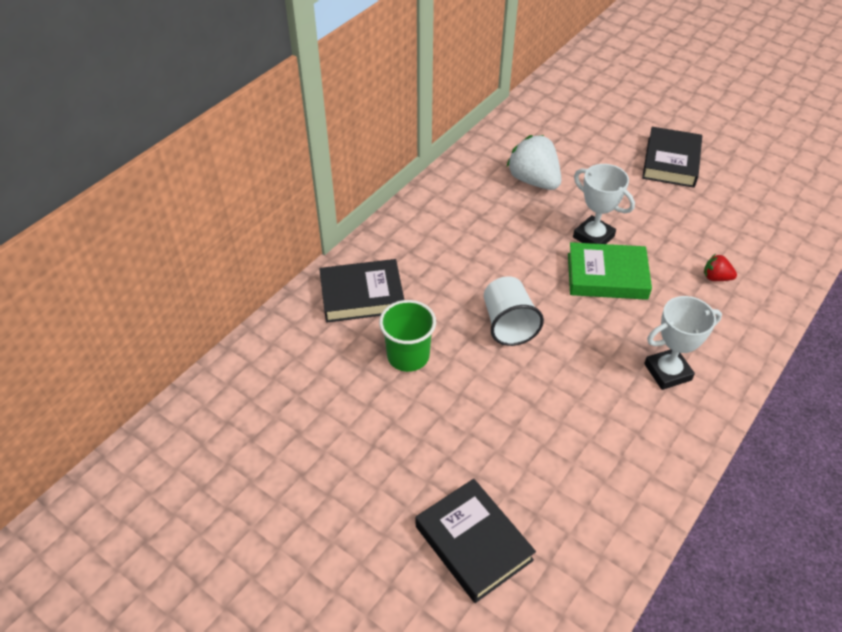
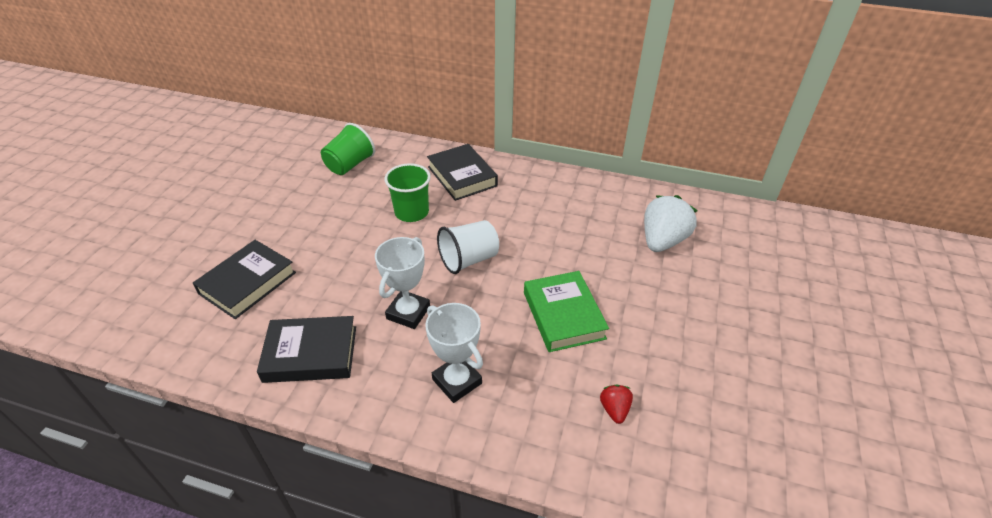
camera: 70 degrees right, 5 degrees down
(277, 402) = (349, 165): none -> green cup
(593, 237) = (613, 296): white trophy -> white trophy (408, 313)
(671, 162) = (783, 343): black book -> black book (311, 354)

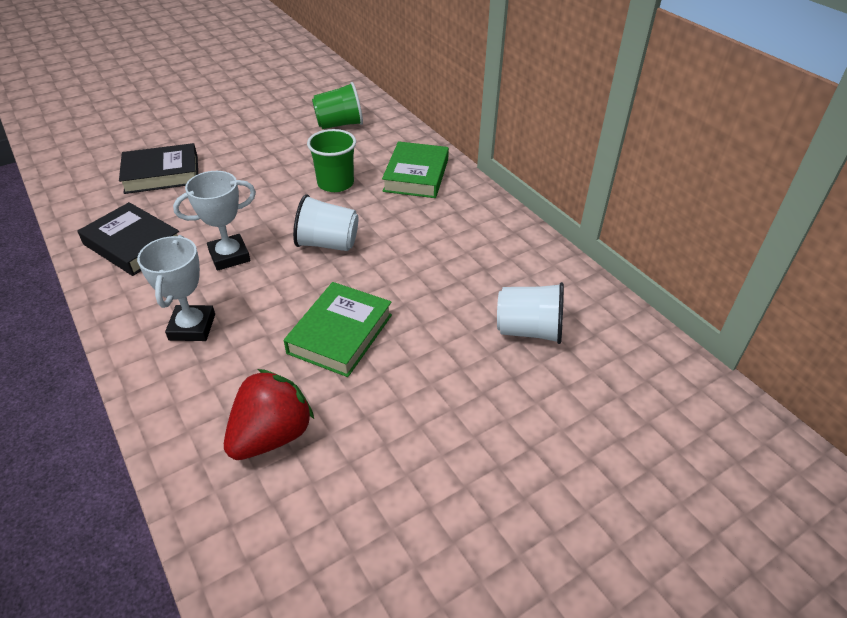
camera: 40 degrees right, 0 degrees up
(462, 176) = (416, 175): black book -> green book
(614, 409) = (272, 435): red strawberry -> red strawberry, size x2.05
(662, 241) = (528, 330): white strawberry -> white cup

